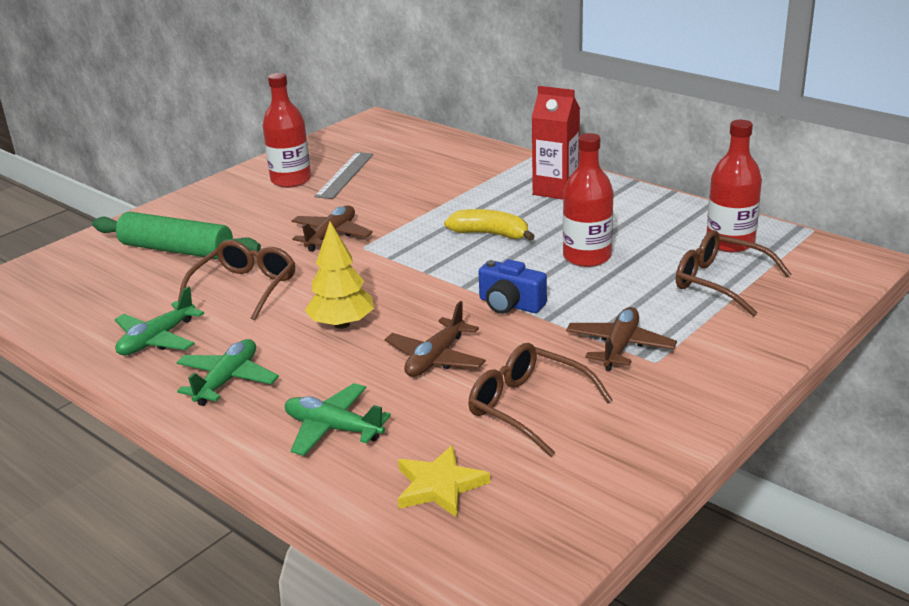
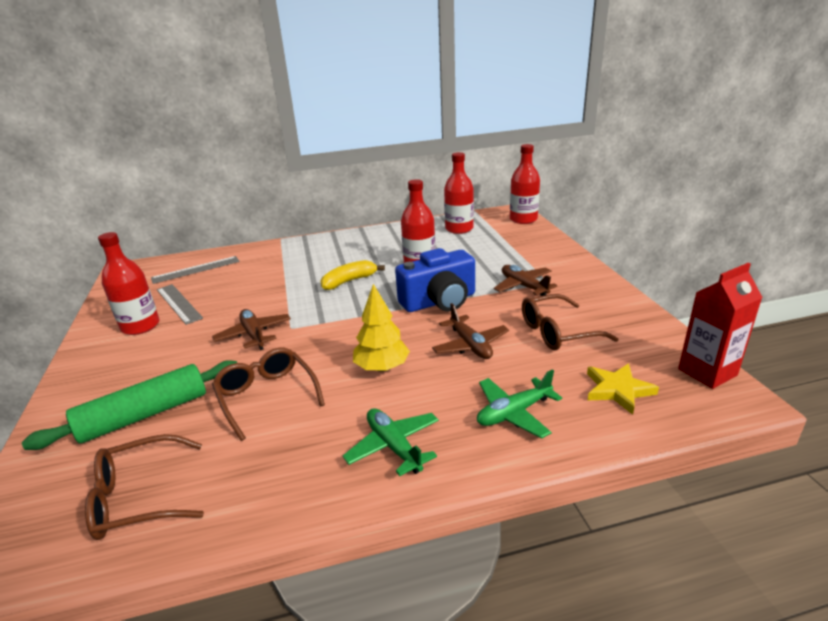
camera: 55 degrees left, 0 degrees up
(157, 339) = (279, 470): green plane -> none
(414, 149) = (196, 269): none -> grey ruler
(510, 304) = (439, 301): blue camera -> blue camera, size x1.65
(555, 190) = (332, 248): red carton -> red carton (707, 372)
(720, 282) = (493, 243): brown glasses -> brown glasses (139, 498)
(841, 277) = (523, 219): none -> red bottle

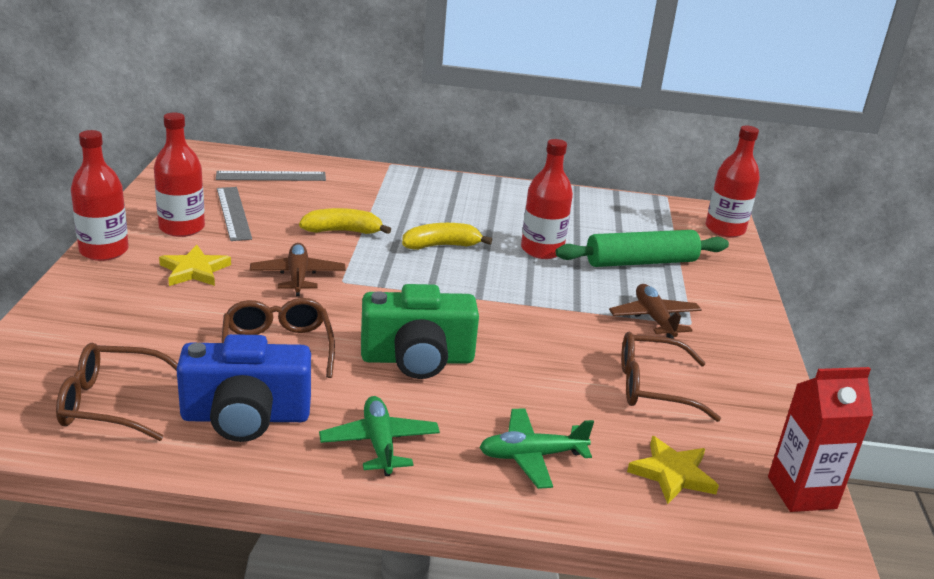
camera: 15 degrees right, 0 degrees up
(144, 415) = (147, 326): green rolling pin -> green rolling pin (641, 262)
(166, 356) = (194, 270): none -> yellow star
(271, 292) = (343, 231): none -> yellow banana
(382, 367) = (417, 359): yellow tree -> green camera
(439, 301) = (534, 304): blue camera -> blue camera (246, 417)
(459, 229) = (626, 217): red bottle -> red bottle (104, 251)
(470, 345) = (535, 367): brown plane -> none

